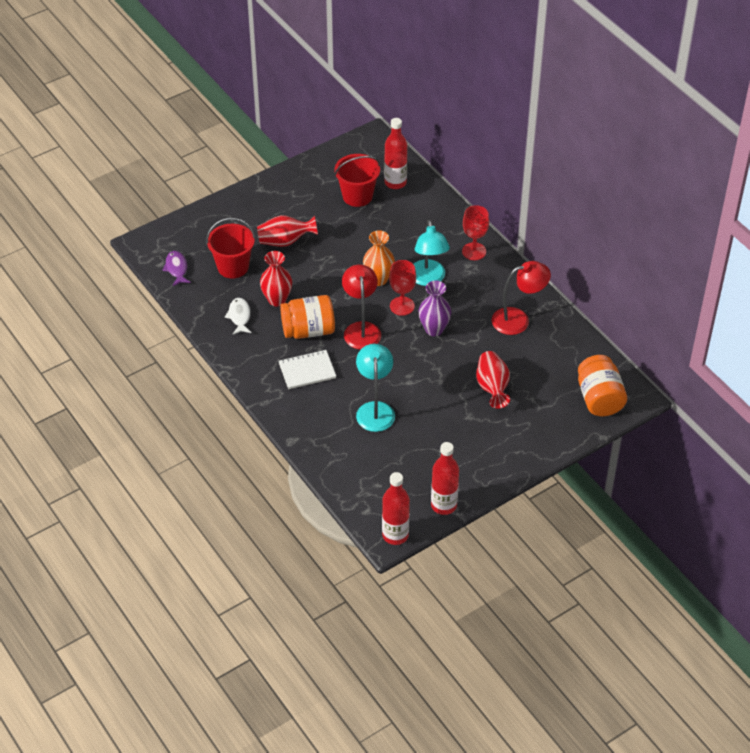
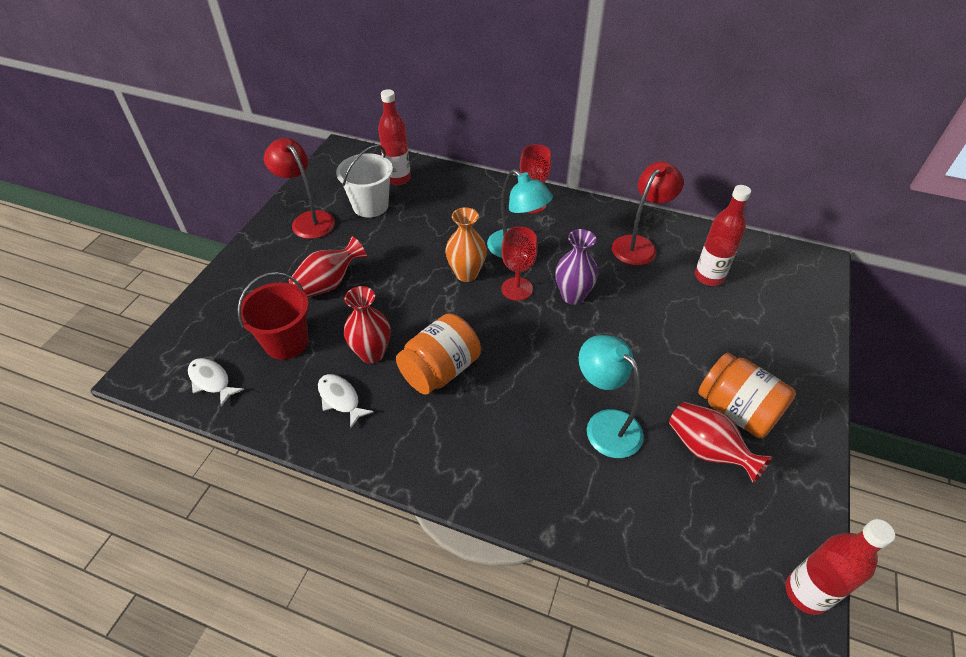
camera: 35 degrees left, 0 degrees up
(176, 268) = (211, 381): purple fish -> white fish
(307, 371) = (482, 422): white notebook -> none
(357, 196) = (370, 206): red bucket -> white bucket
(361, 329) = (498, 336): red lamp -> red lamp (308, 220)
(444, 505) = (806, 504): red bottle -> red bottle (709, 277)
(492, 387) = (692, 325): red vase -> red vase (707, 450)
(599, 398) = (793, 280): orange jar -> orange jar (737, 410)

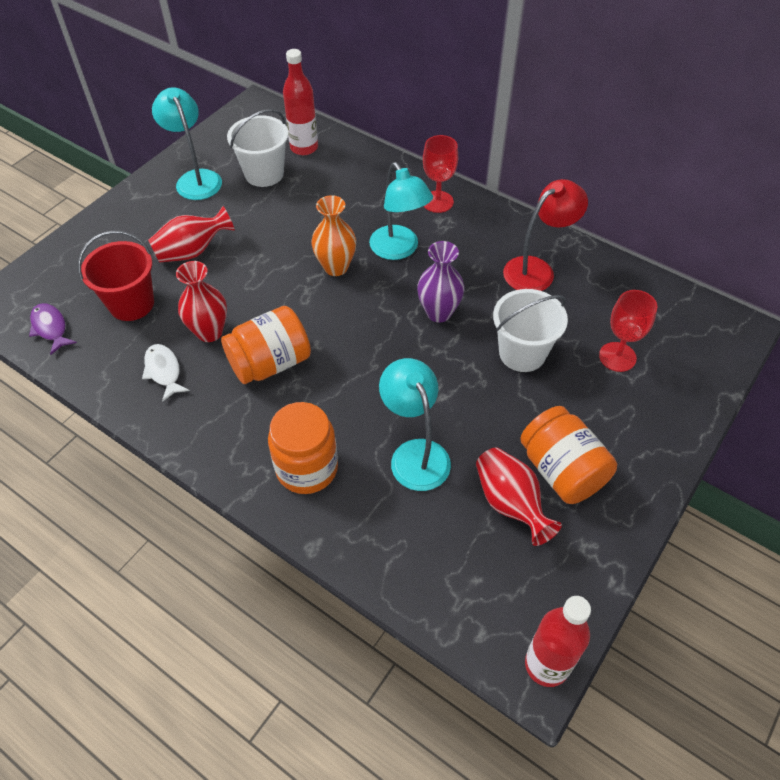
camera: 15 degrees right, 5 degrees up
(211, 381) = (50, 328): white fish -> purple fish
(308, 220) = (195, 179): red lamp -> turquoise lamp
(512, 460) = (307, 468): none -> orange jar
(517, 289) = (382, 293): red goblet -> red goblet (617, 357)
(658, 316) = (522, 353): none -> white bucket
(709, 277) = (600, 321): red bottle -> none

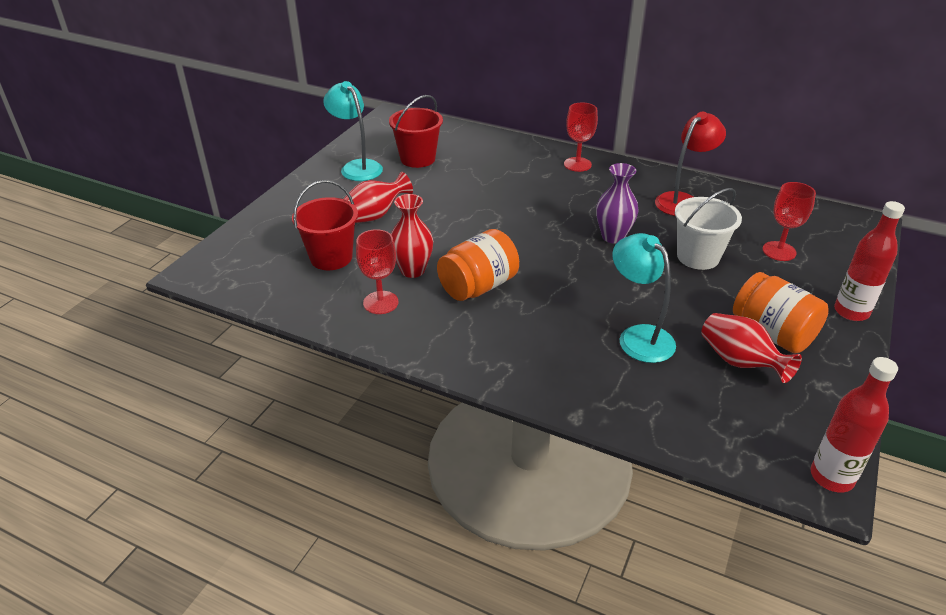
camera: 10 degrees left, 15 degrees down
(50, 328) = (259, 282): purple fish -> none
(164, 371) = (380, 302): white fish -> red goblet
(264, 174) = (417, 159): white bucket -> red bucket
(304, 148) = (446, 139): red bottle -> red bottle (851, 312)
(307, 468) = (545, 358): orange jar -> none
(336, 267) = (508, 215): orange vase -> none
(399, 250) = (559, 198): turquoise lamp -> none

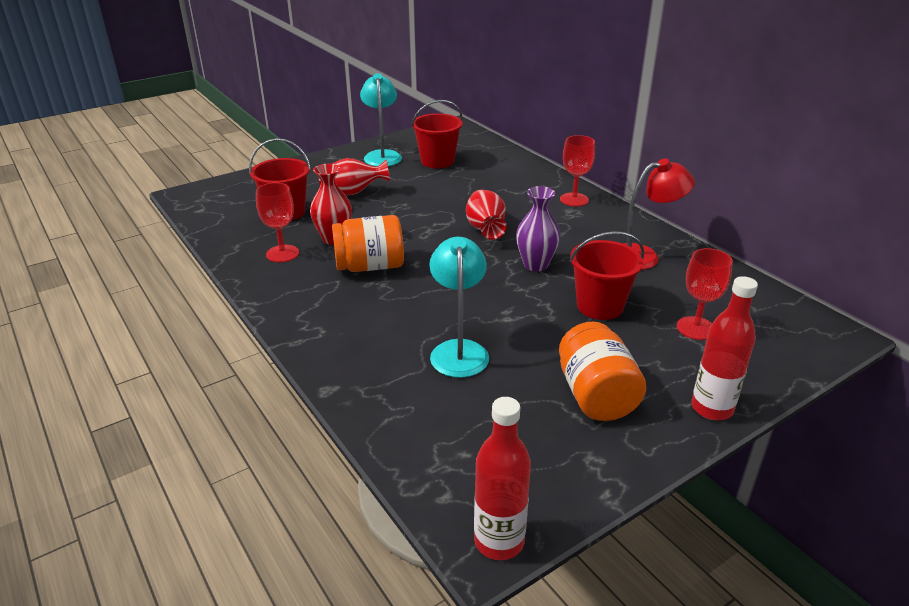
camera: 30 degrees right, 5 degrees down
(698, 257) = (600, 306): white bucket -> red bucket
(739, 362) = (530, 406): red vase -> red vase (485, 229)

